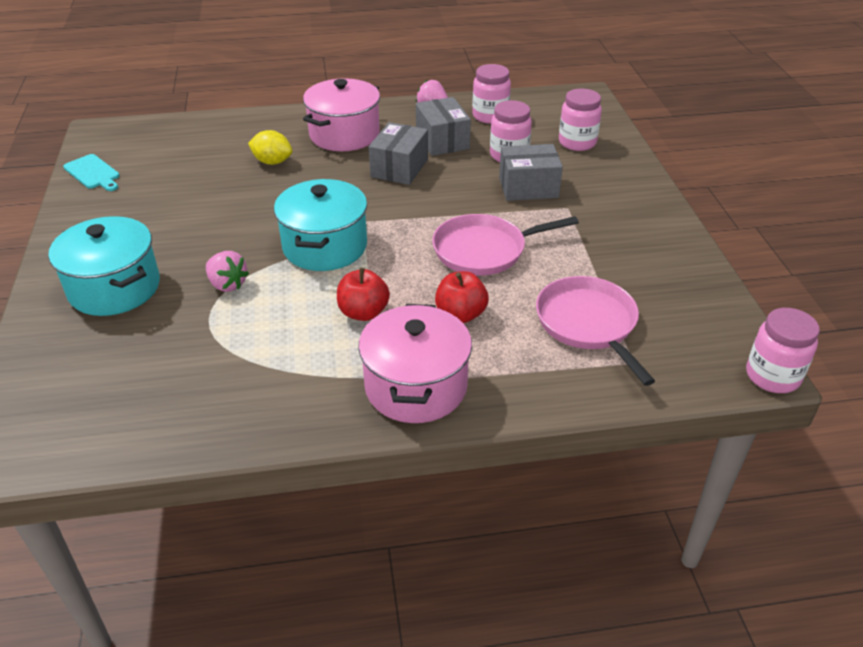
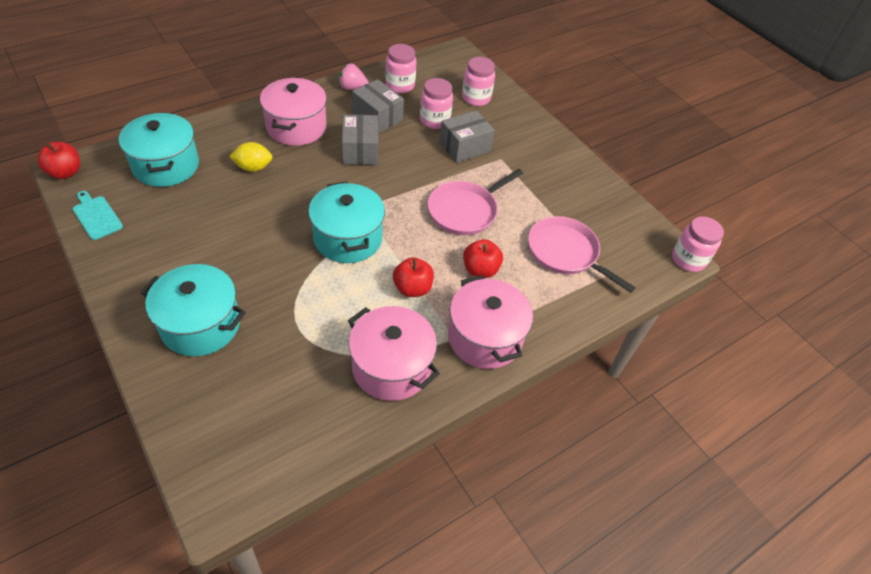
camera: 30 degrees left, 10 degrees up
(93, 173) = (96, 216): turquoise cutting board -> turquoise cutting board turned 150 degrees counterclockwise
(94, 133) = (65, 172): none -> red apple
(188, 144) = (166, 166): none -> turquoise pot
(227, 284) = (293, 294): pink strawberry -> none
(281, 384) = (391, 367): none -> pink pot

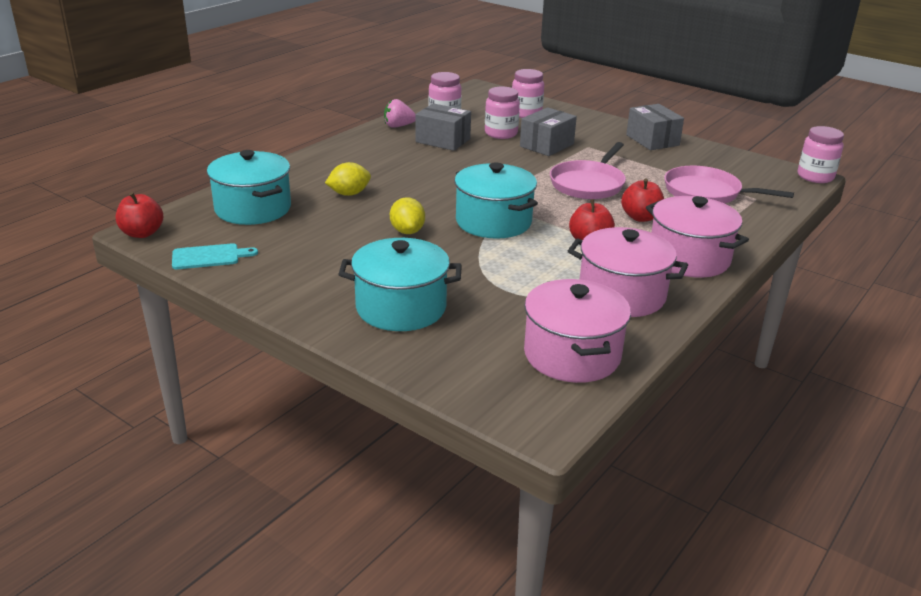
camera: 15 degrees left, 20 degrees down
(96, 216) = (209, 257): turquoise cutting board -> turquoise cutting board turned 135 degrees clockwise
(268, 230) = (407, 231): none -> yellow lemon
(296, 127) = (367, 160): pink pot -> pink pot (572, 355)
(360, 151) = (448, 164): grey box -> grey box (652, 140)

